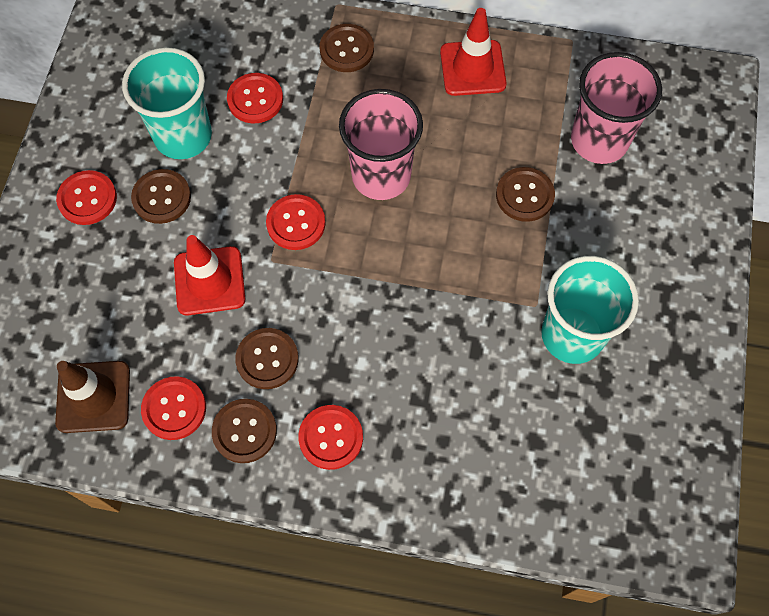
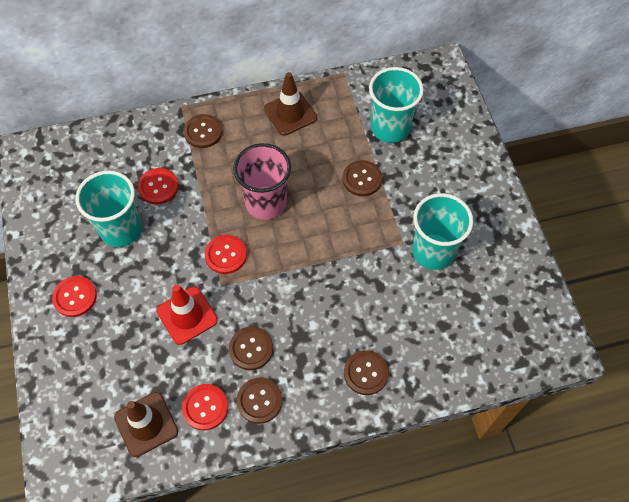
camera: 25 degrees left, 5 degrees down
(161, 197) = (126, 275): brown button -> brown button (366, 373)
(331, 437) = (317, 379): red button -> none
(472, 68) = (290, 113): red traffic cone -> brown traffic cone
(599, 140) = (390, 128): pink cup -> turquoise cup

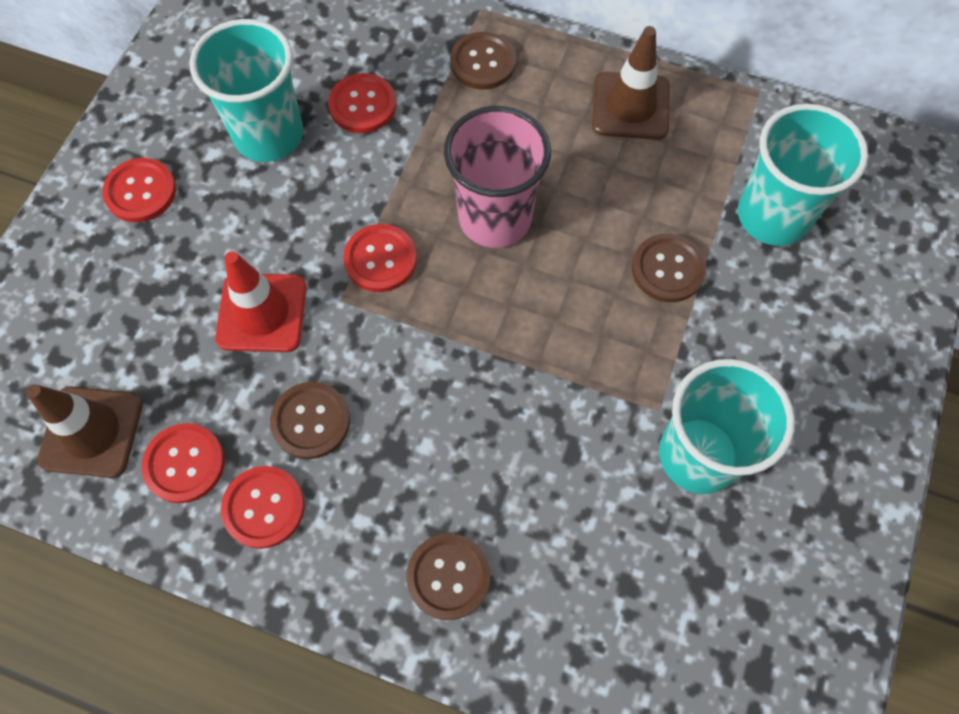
camera: 35 degrees right, 5 degrees up
(259, 401) = (264, 507): brown button -> red button

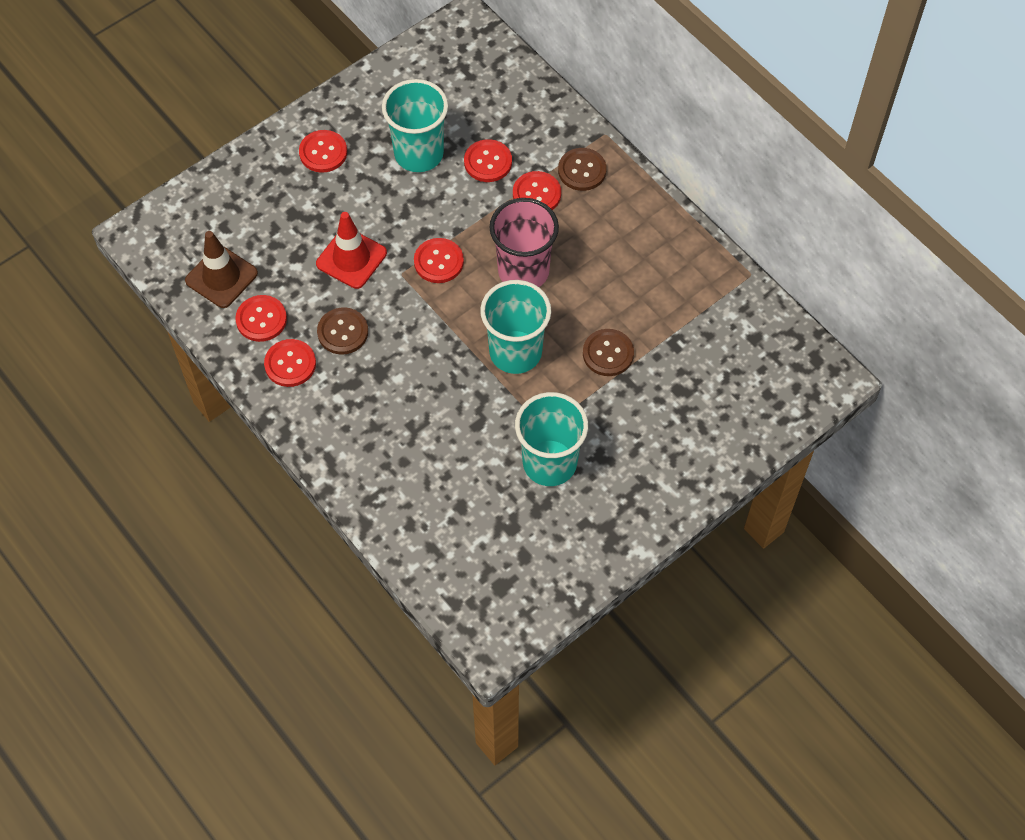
camera: 30 degrees right, 5 degrees down
(448, 115) = (536, 194): none -> red button
(448, 576) = (367, 450): brown button -> none
(630, 106) = (658, 244): brown traffic cone -> none
(772, 216) = (698, 355): turquoise cup -> turquoise cup (515, 352)

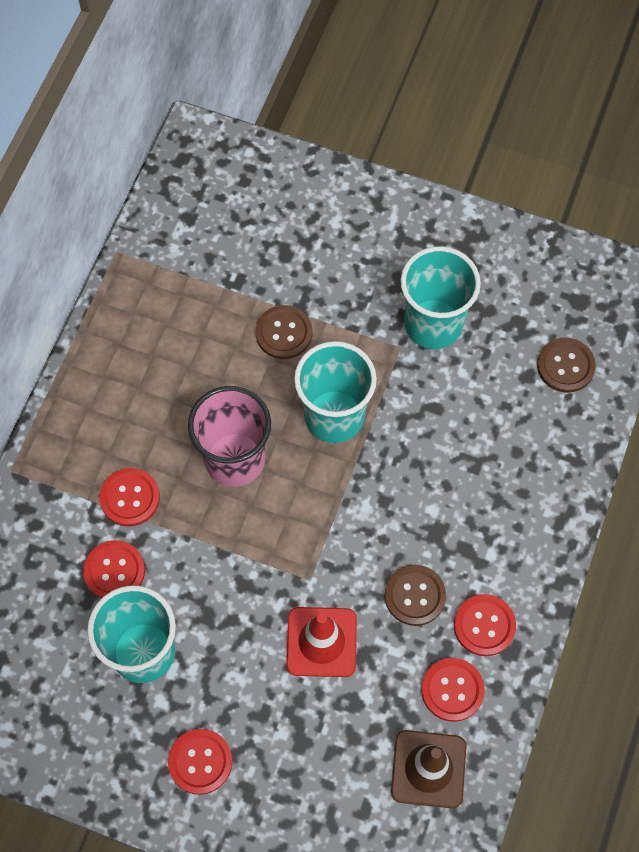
camera: 120 degrees left, 5 degrees up
(438, 262) = (272, 549): red button -> none
(582, 170) = (73, 468): brown button -> brown button (565, 366)

